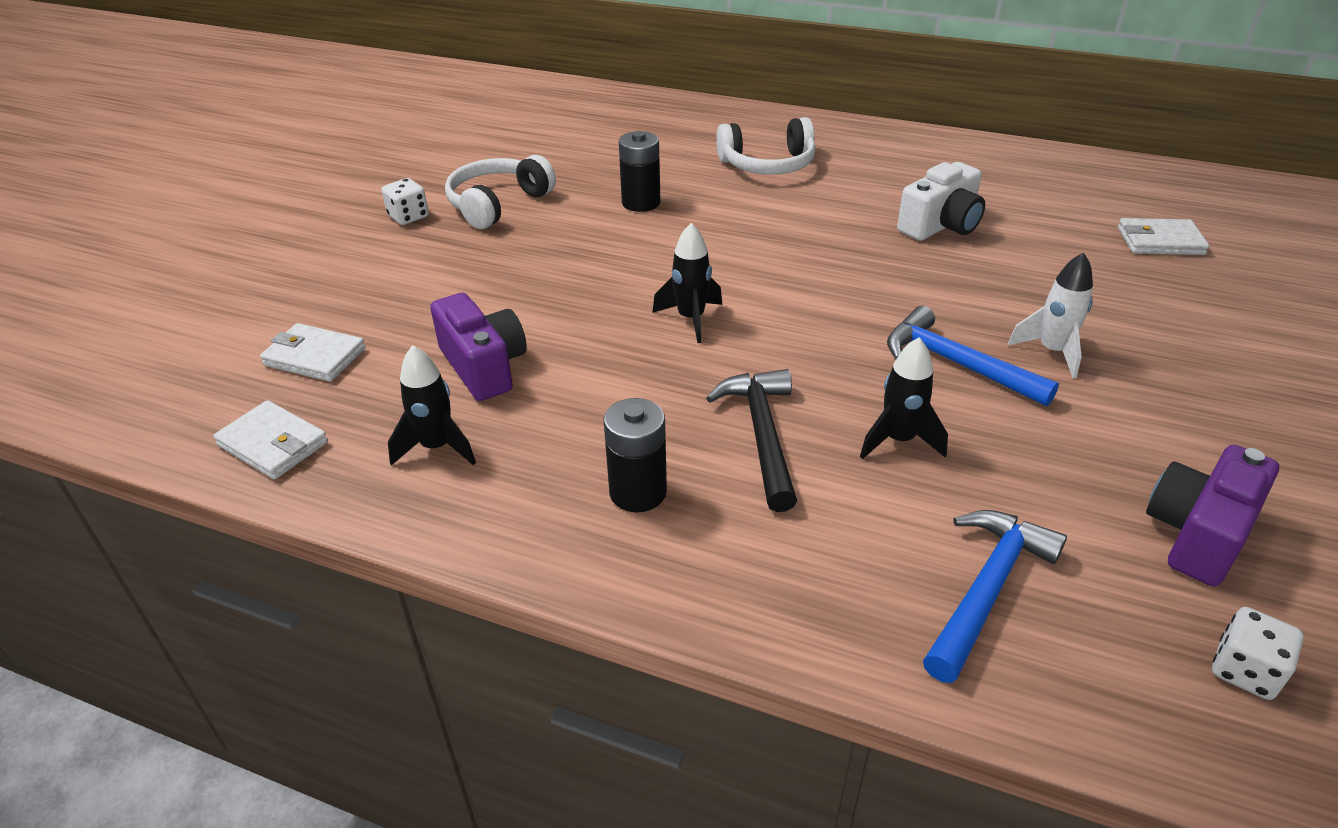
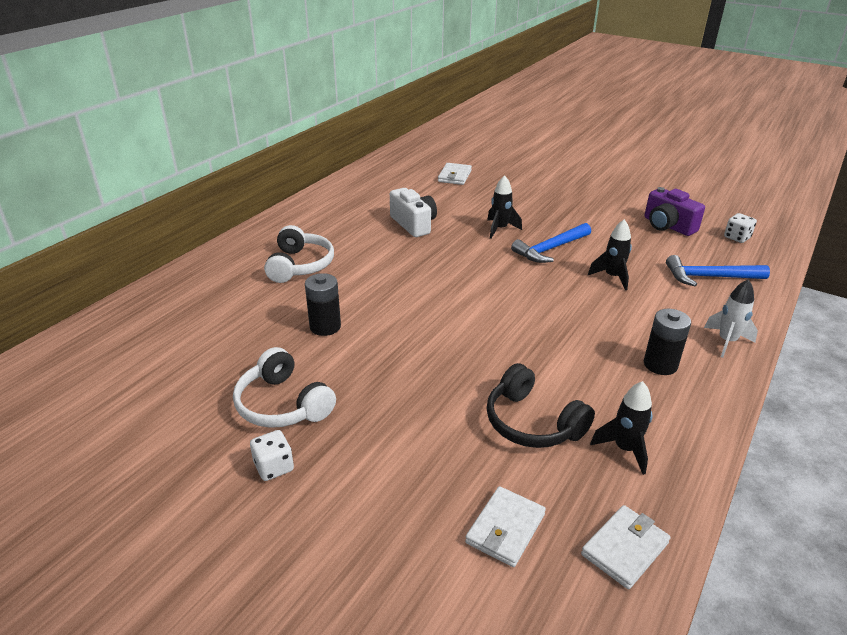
camera: 80 degrees left, 5 degrees down
(484, 366) = (532, 422): purple camera -> black headphones
(691, 319) = (491, 324): black rocket -> black rocket (500, 229)
(762, 435) = (609, 316): black hammer -> none
(986, 590) = (710, 277): blue hammer -> blue hammer turned 45 degrees counterclockwise
(1052, 352) = (544, 224): white rocket -> white rocket (726, 341)

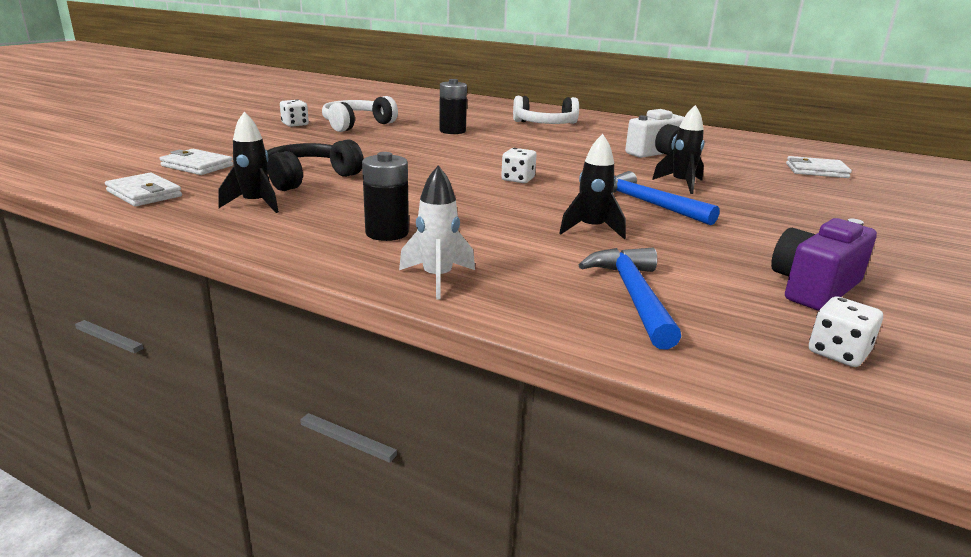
camera: 85 degrees right, 10 degrees down
(505, 297) = (518, 179): none -> white dice

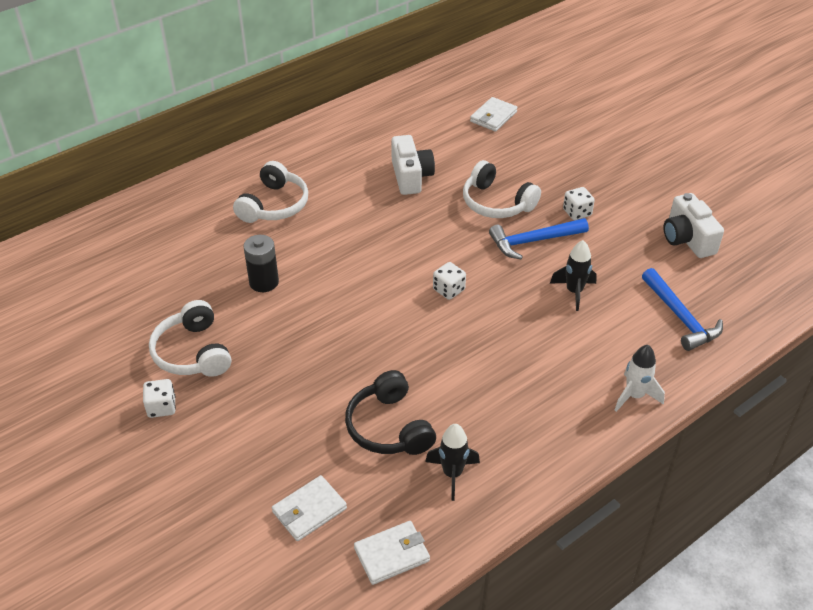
camera: 65 degrees left, 20 degrees up
(387, 233) = (547, 402): black battery -> none
(633, 296) = (680, 317): blue hammer -> blue hammer turned 135 degrees counterclockwise
(681, 184) = (497, 203): black rocket -> white headphones
(814, 287) = (687, 239): purple camera -> white camera
(838, 353) = (756, 273): white dice -> white dice (577, 212)

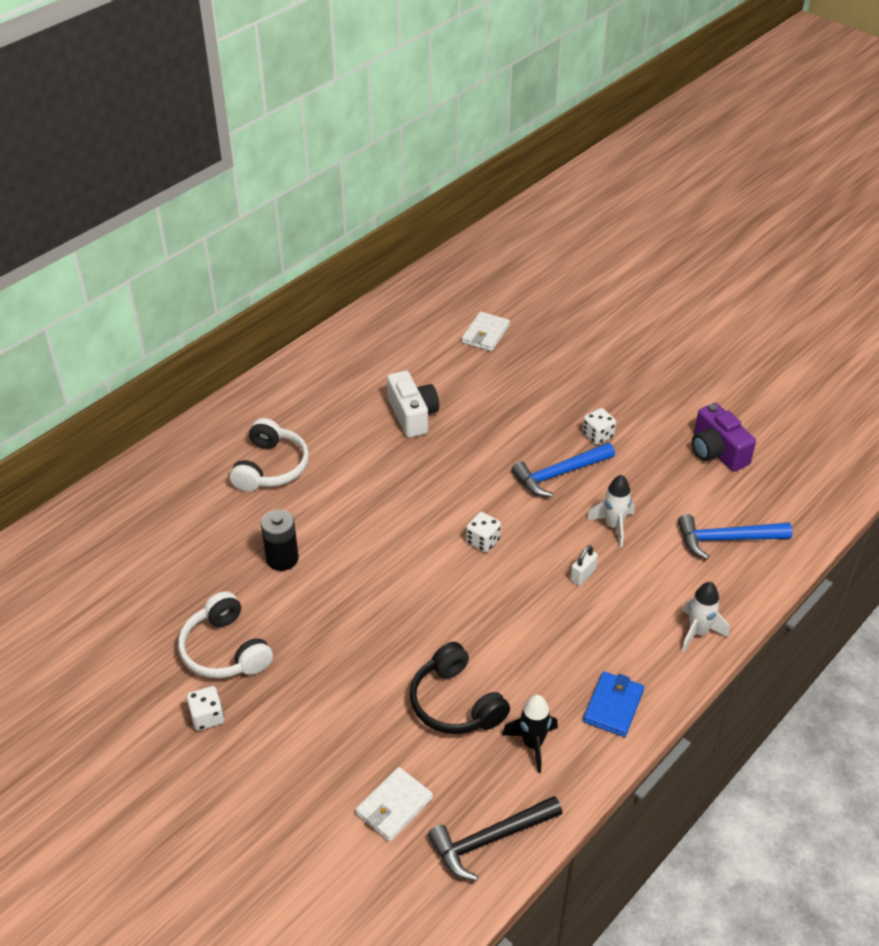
camera: 10 degrees left, 0 degrees up
(391, 554) = (490, 840): white wallet -> black hammer
(497, 203) = (511, 435): white headphones -> none
(535, 331) = (582, 575): none -> white padlock
(537, 451) = (613, 706): none -> blue wallet
(574, 292) = (613, 526): black rocket -> white rocket
(680, 317) = (727, 539): blue hammer -> blue hammer turned 120 degrees clockwise
(687, 239) = (717, 451): white camera -> purple camera

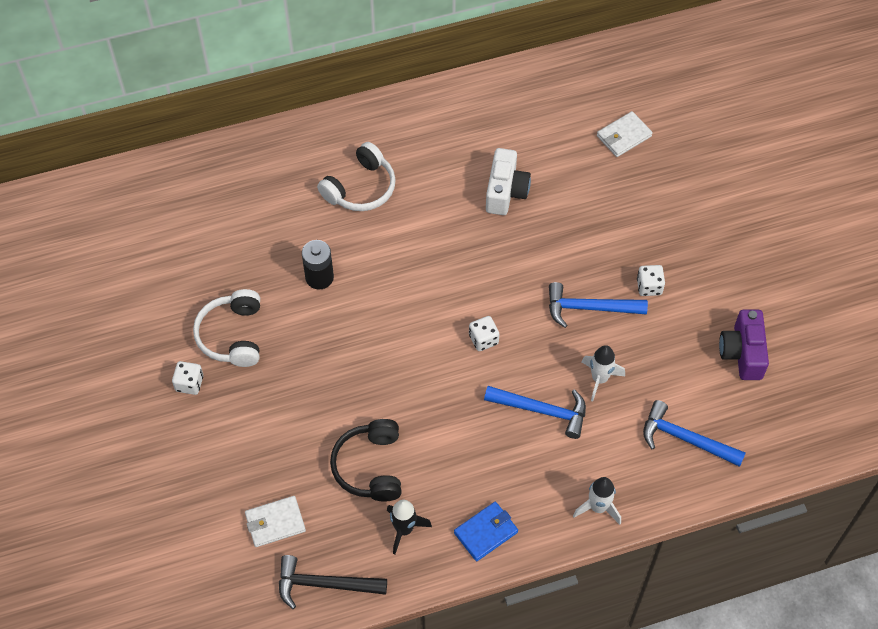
camera: 30 degrees right, 15 degrees up
(582, 575) = (542, 410): white padlock -> blue hammer

